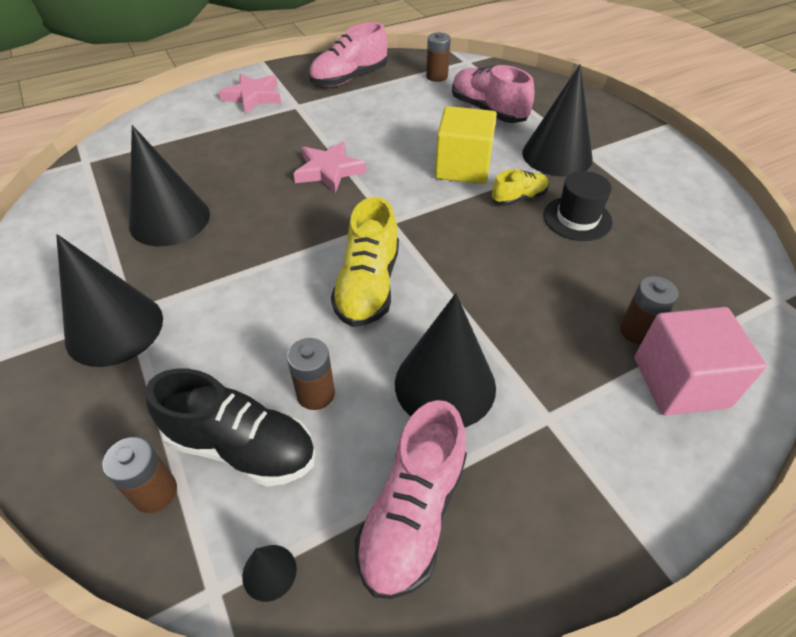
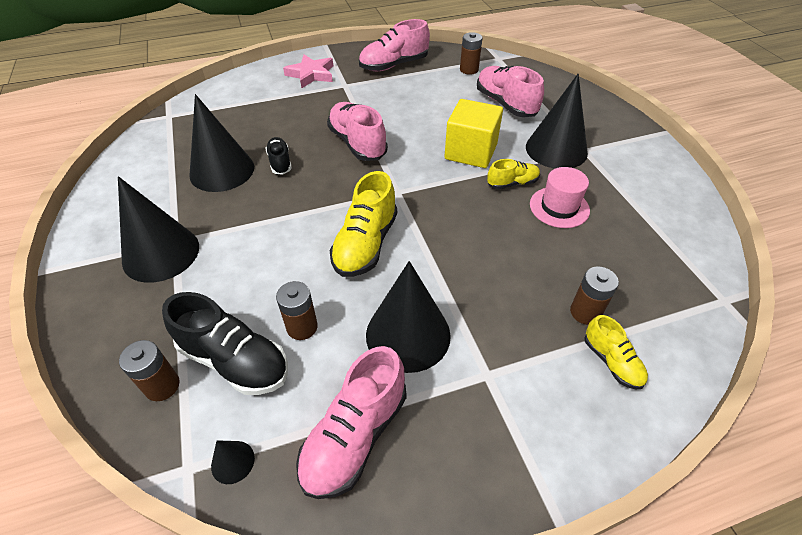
camera: 10 degrees right, 0 degrees up
(240, 202) = (280, 162): none -> black shoe
(329, 171) = (357, 143): pink star -> pink shoe
(577, 218) = (559, 207): black hat -> pink hat
(680, 382) = (611, 361): pink cube -> yellow shoe

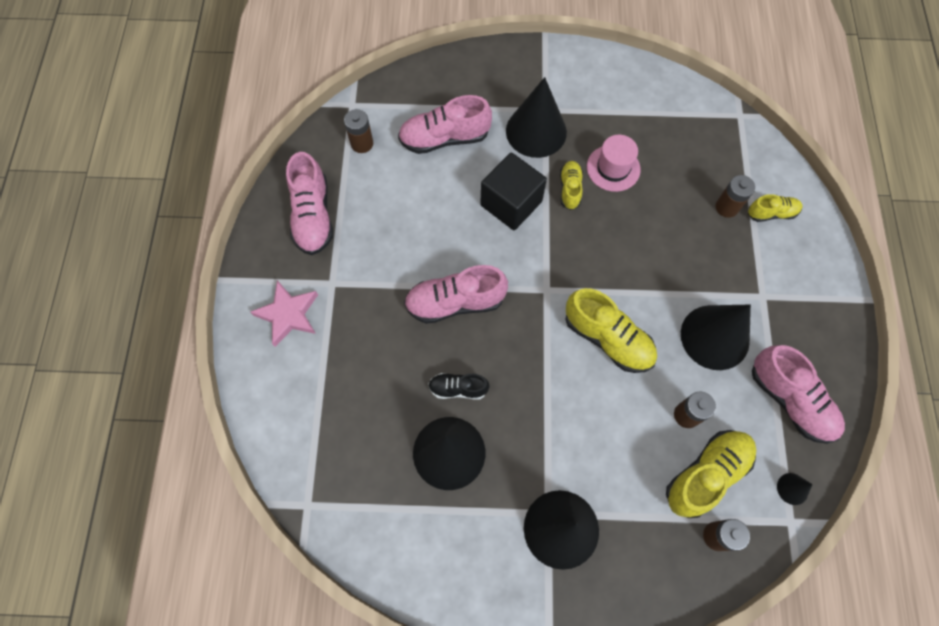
camera: 70 degrees left, 20 degrees up
(235, 360) = (706, 475): black shoe -> yellow shoe
(470, 152) = (511, 203): yellow cube -> black cube

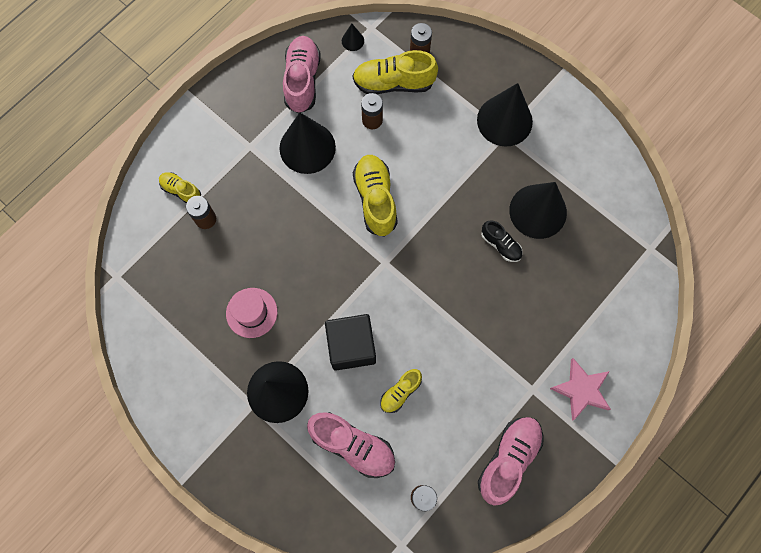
camera: 140 degrees left, 5 degrees up
(455, 302) = (455, 304): pink shoe -> none
(570, 189) = (298, 322): yellow shoe -> yellow shoe (400, 392)

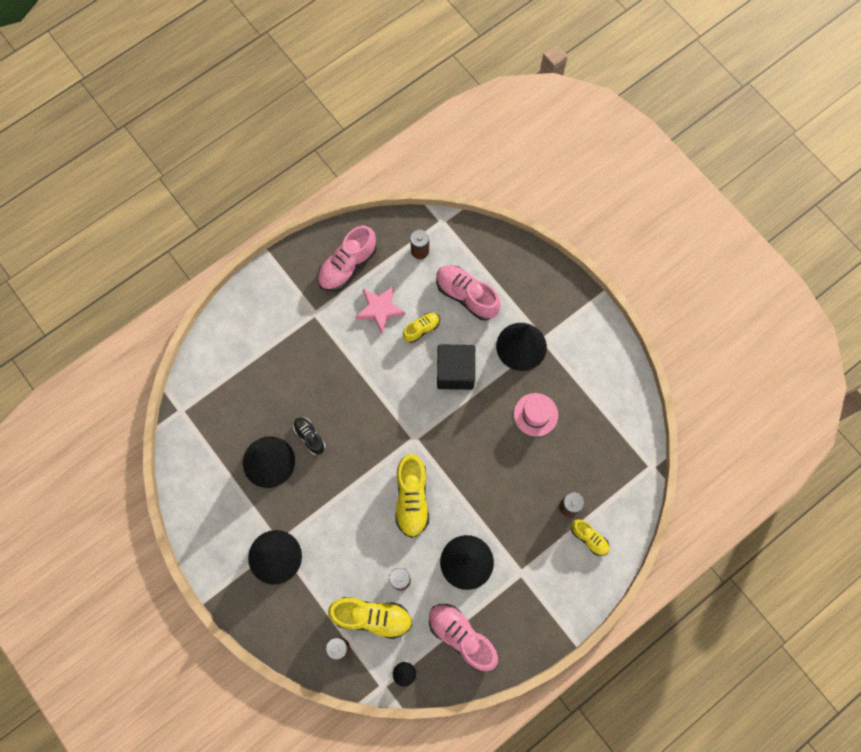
camera: 170 degrees left, 0 degrees up
(302, 80) = (461, 636): pink shoe -> pink shoe turned 120 degrees clockwise
(581, 390) = (276, 306): pink star -> pink star (380, 309)

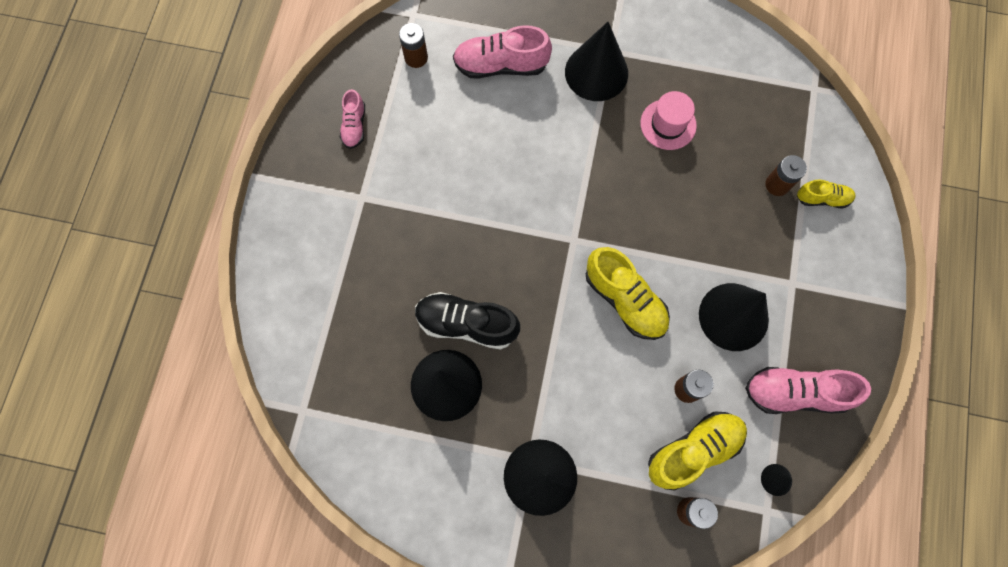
camera: 40 degrees left, 0 degrees up
(309, 436) = (466, 324): black shoe -> black shoe, size x1.77
(347, 266) = (354, 126): pink shoe -> pink shoe, size x0.57
(380, 309) = (426, 143): pink star -> none
(421, 329) = (485, 130): yellow shoe -> none
(455, 372) = (555, 145): black cube -> none

